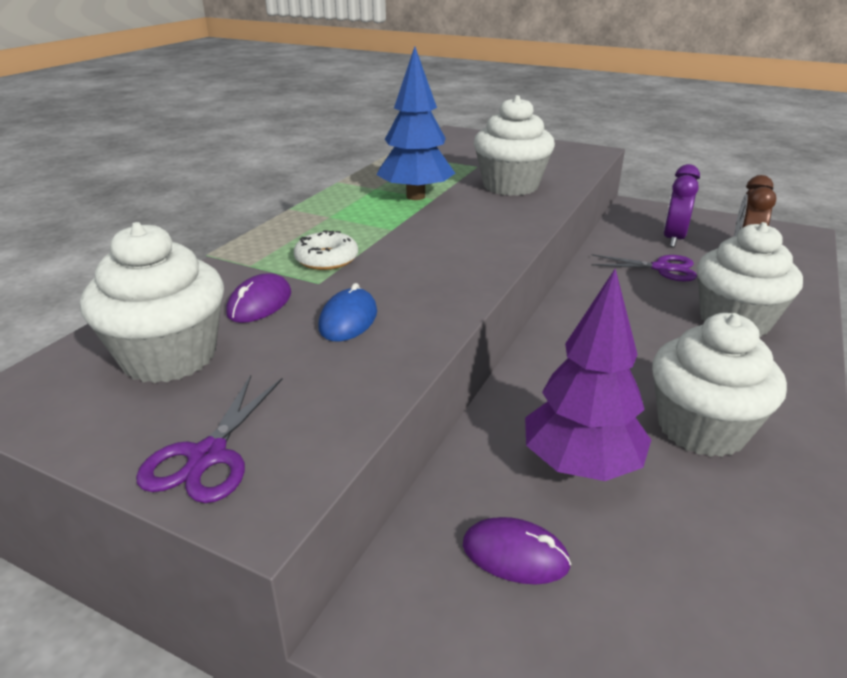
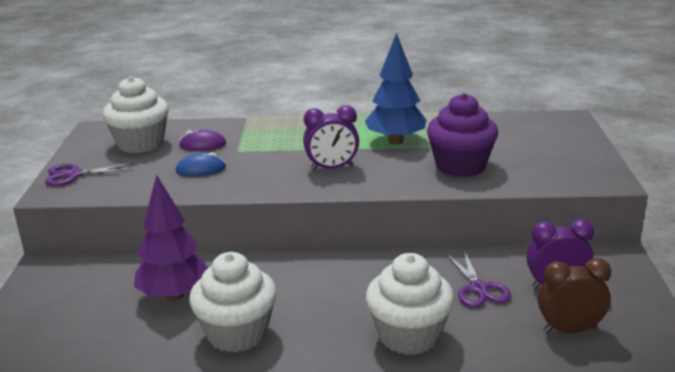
camera: 65 degrees right, 5 degrees down
(326, 259) = (268, 144): white donut -> none
(448, 238) = (332, 168): none -> purple clock
(510, 186) = (460, 166): white cupcake -> purple cupcake
(515, 555) = (97, 289): purple mouse -> none

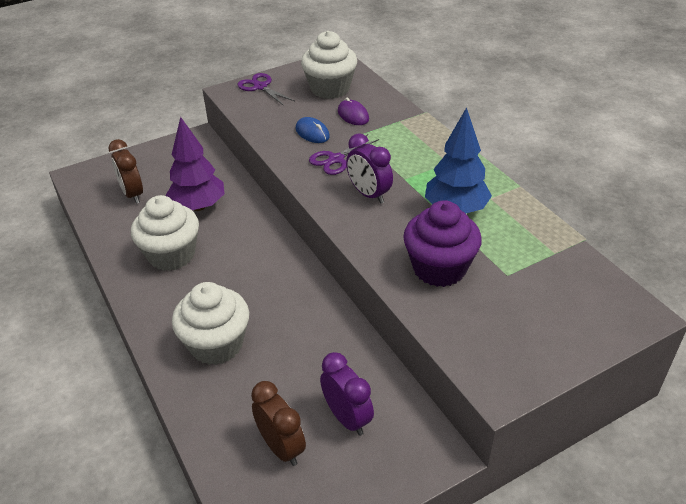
camera: 60 degrees right, 15 degrees up
(86, 338) = (132, 194): none -> brown clock
(478, 288) = (309, 364): purple scissors -> purple scissors (336, 159)

